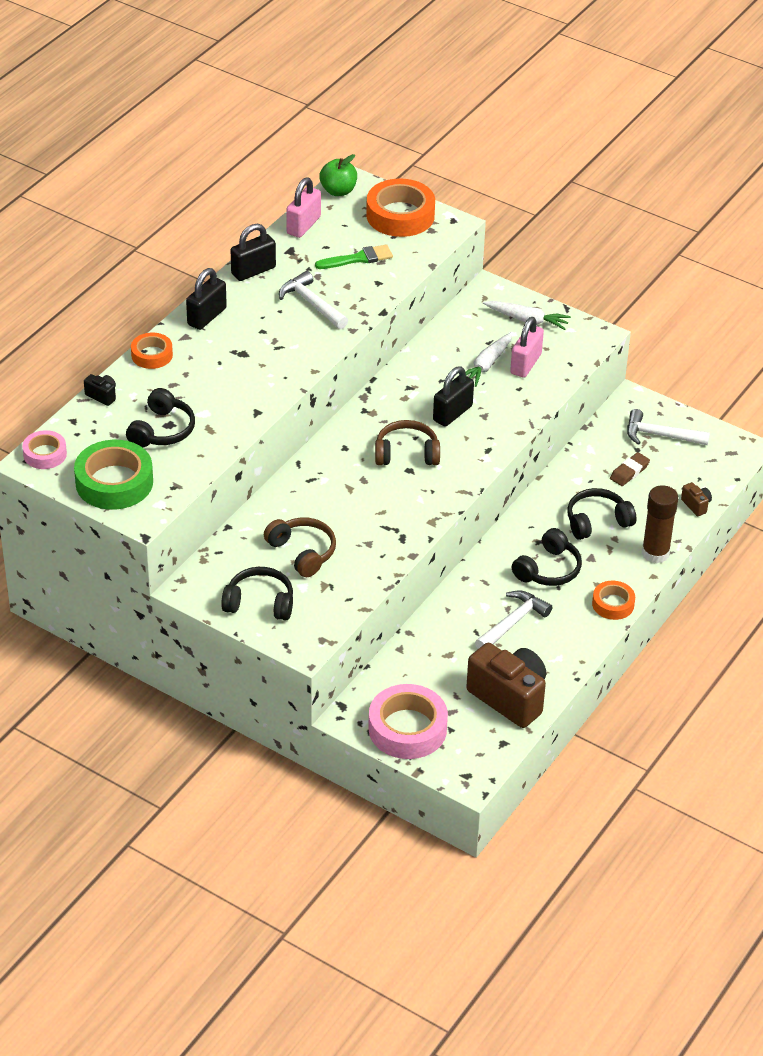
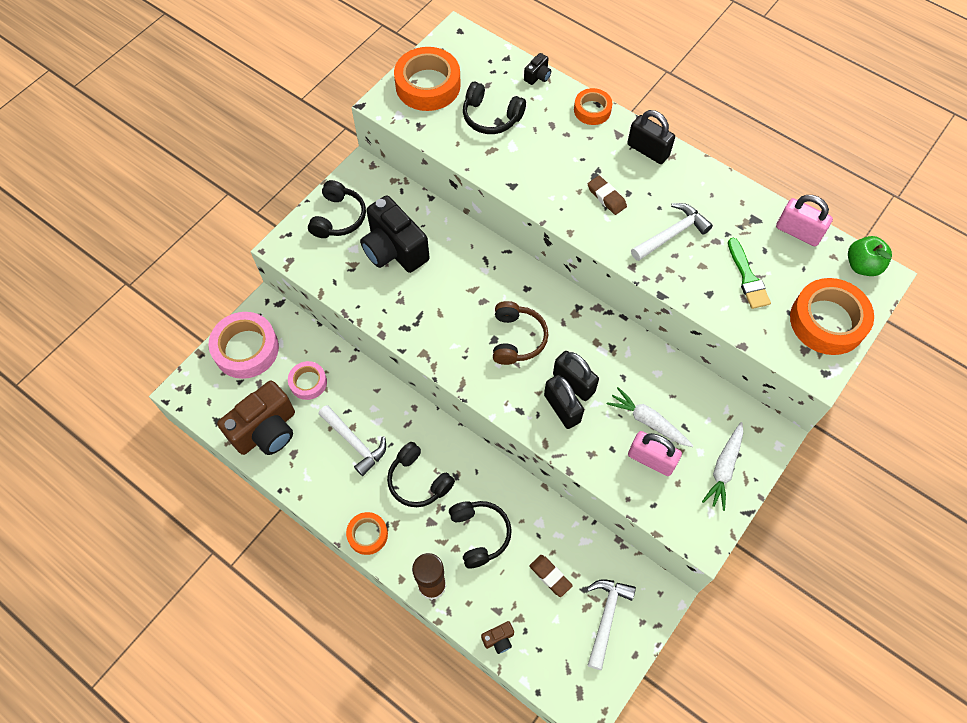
camera: 95 degrees right, 20 degrees up
(45, 454) = (466, 41): pink tape -> pink tape (308, 382)
(114, 482) = (428, 85): green tape -> orange tape
(253, 271) = (719, 188): black padlock -> black padlock (562, 408)
(269, 346) = (606, 197): none -> brown eraser
(302, 552) = (394, 250): brown headphones -> black camera

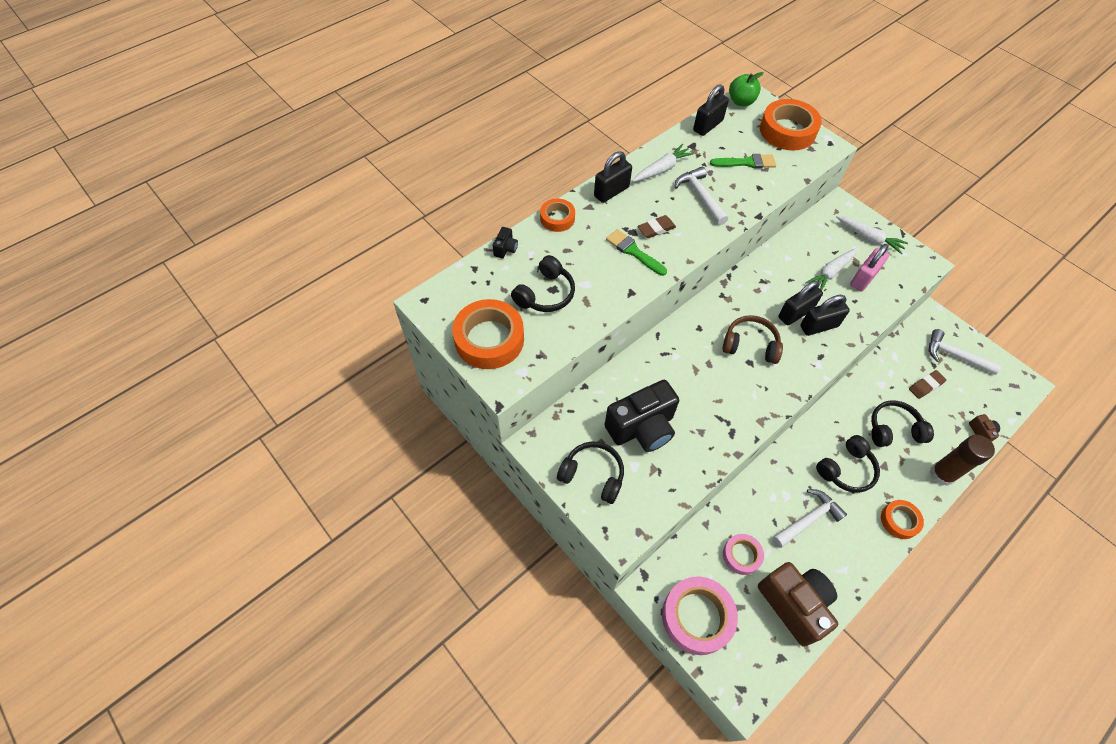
camera: 80 degrees left, 5 degrees down
(537, 76) = (505, 249): black camera -> black camera turned 60 degrees clockwise
(567, 181) = (633, 252): none -> green brush
(701, 193) = (662, 169): none -> white carrot
(798, 232) = (708, 126): pink padlock -> black padlock

